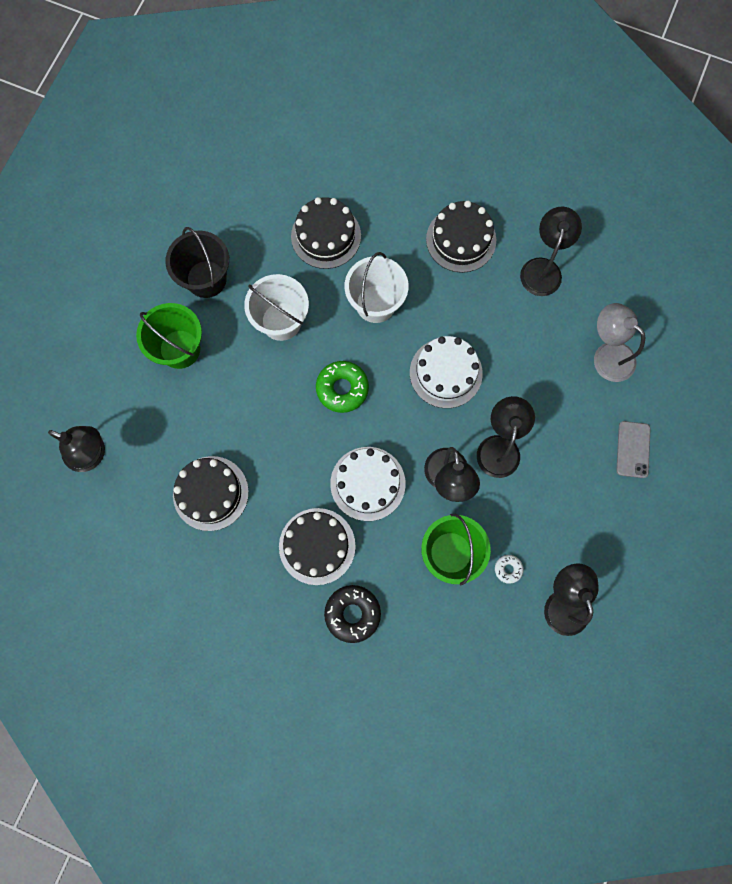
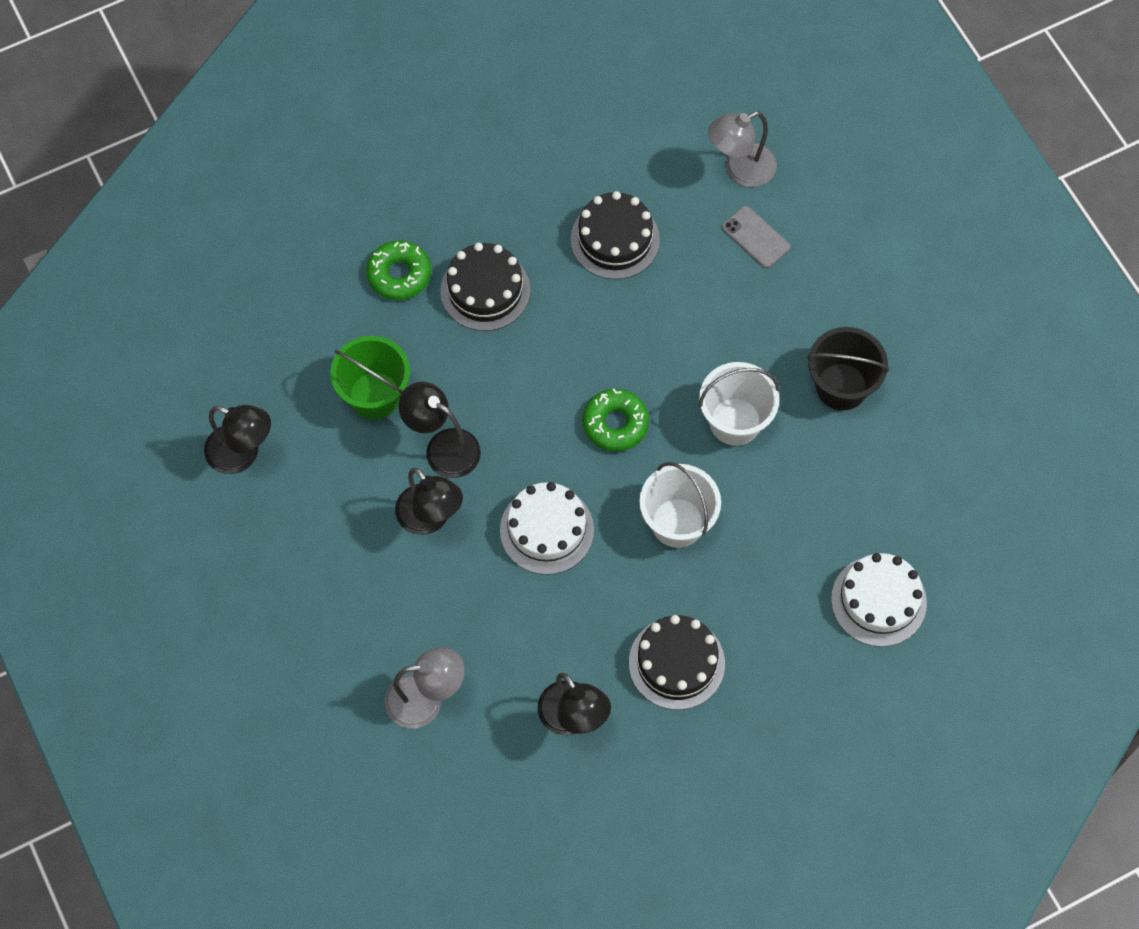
camera: 130 degrees right, 10 degrees down
(92, 454) = (740, 169): black lamp -> grey lamp
(180, 349) = (784, 311): green bucket -> none
(326, 236) = (795, 533): black cake -> none
(352, 613) = (399, 274): black donut -> green donut
(367, 483) = (503, 375): white cake -> white cake (878, 601)
(508, 569) = (314, 432): white donut -> none
(633, 449) = (314, 639): grey phone -> grey phone (755, 237)

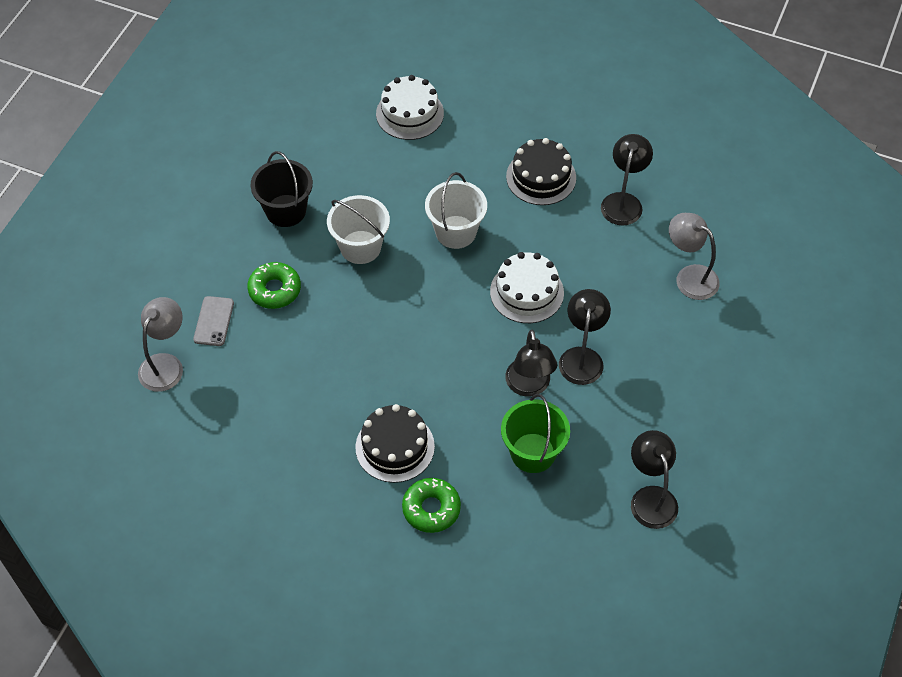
camera: 130 degrees left, 10 degrees down
(615, 239) = (286, 399): black cake -> none
(615, 424) = (421, 306): green donut -> green donut (275, 290)
(740, 169) = (165, 364): grey lamp -> grey lamp turned 90 degrees counterclockwise

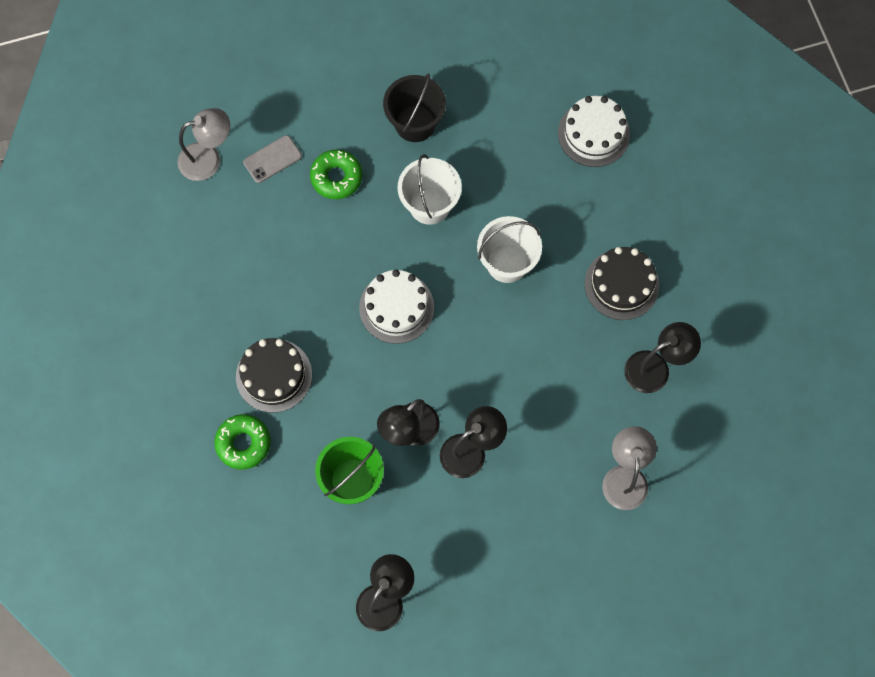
camera: 50 degrees right, 15 degrees up
(526, 292) = (496, 361): white cake -> white cake (396, 307)

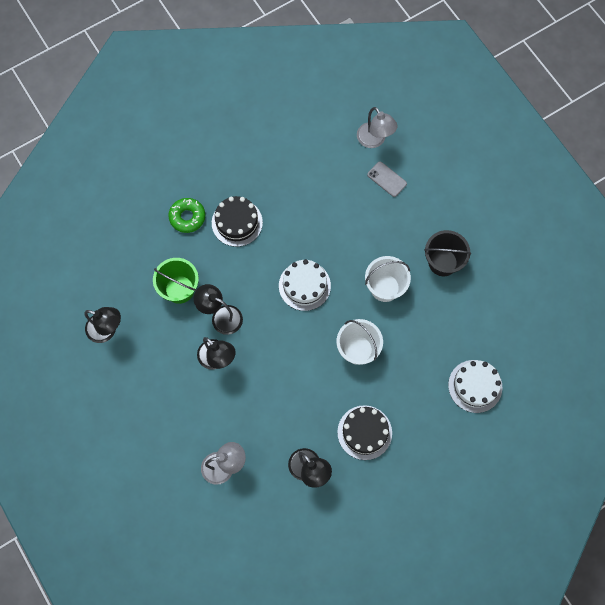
camera: 75 degrees right, 0 degrees up
(336, 177) = (386, 222): green donut -> none

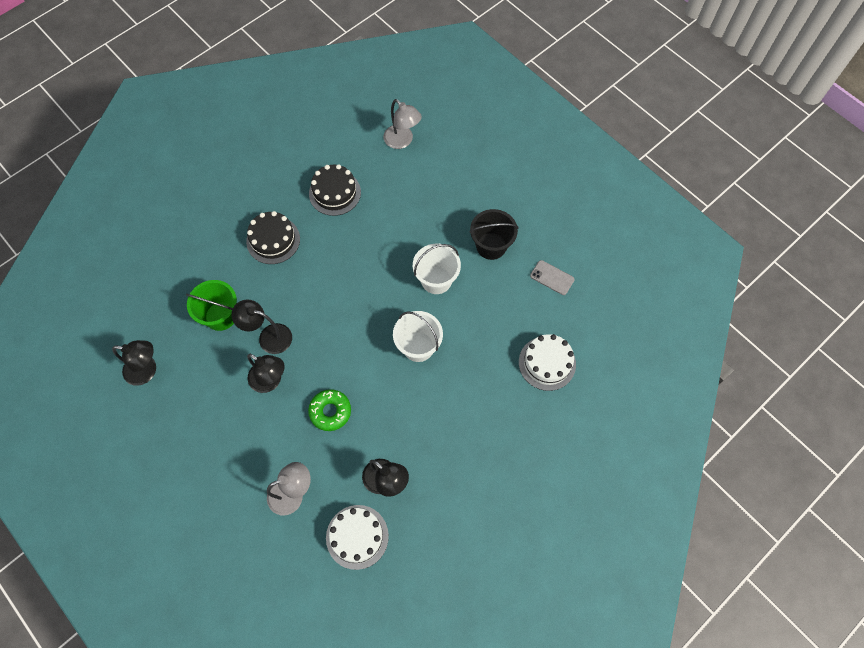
camera: 10 degrees left, 5 degrees down
(187, 217) = (220, 243): green donut -> green donut (330, 411)
(304, 285) = (352, 291): white cake -> white cake (357, 536)
(364, 432) = (439, 431): black cake -> black cake (335, 193)
(387, 179) = (421, 175): grey phone -> grey phone (552, 277)

